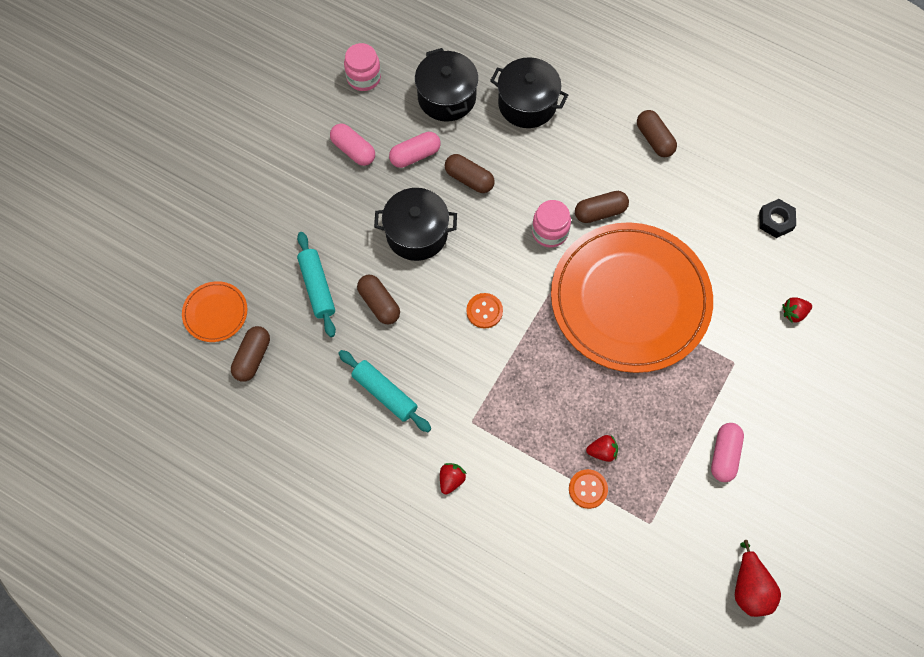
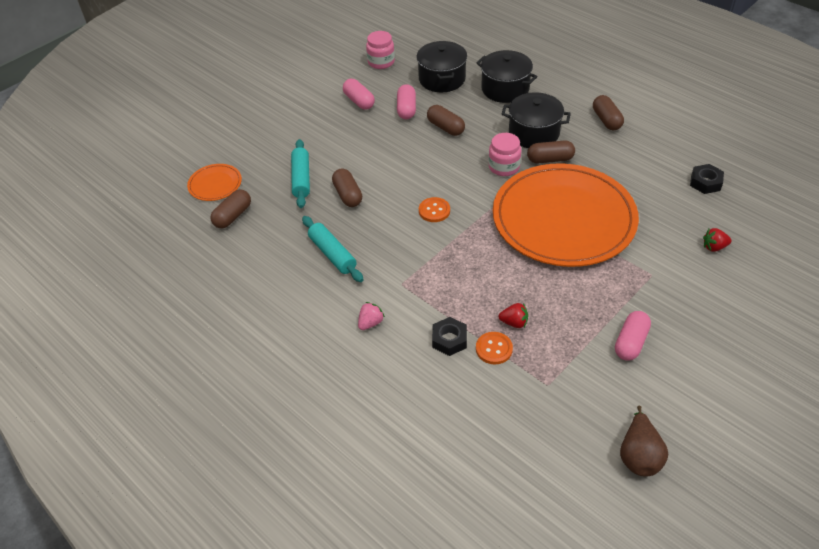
camera: 15 degrees right, 20 degrees down
(415, 155) = (406, 109): pink capsule -> pink capsule turned 75 degrees counterclockwise
(416, 234) = (393, 155): black pot -> black pot (534, 133)
(451, 480) = (370, 323): red strawberry -> pink strawberry
(539, 486) = (449, 340): none -> black nut
(750, 588) = (639, 455): red pear -> brown pear

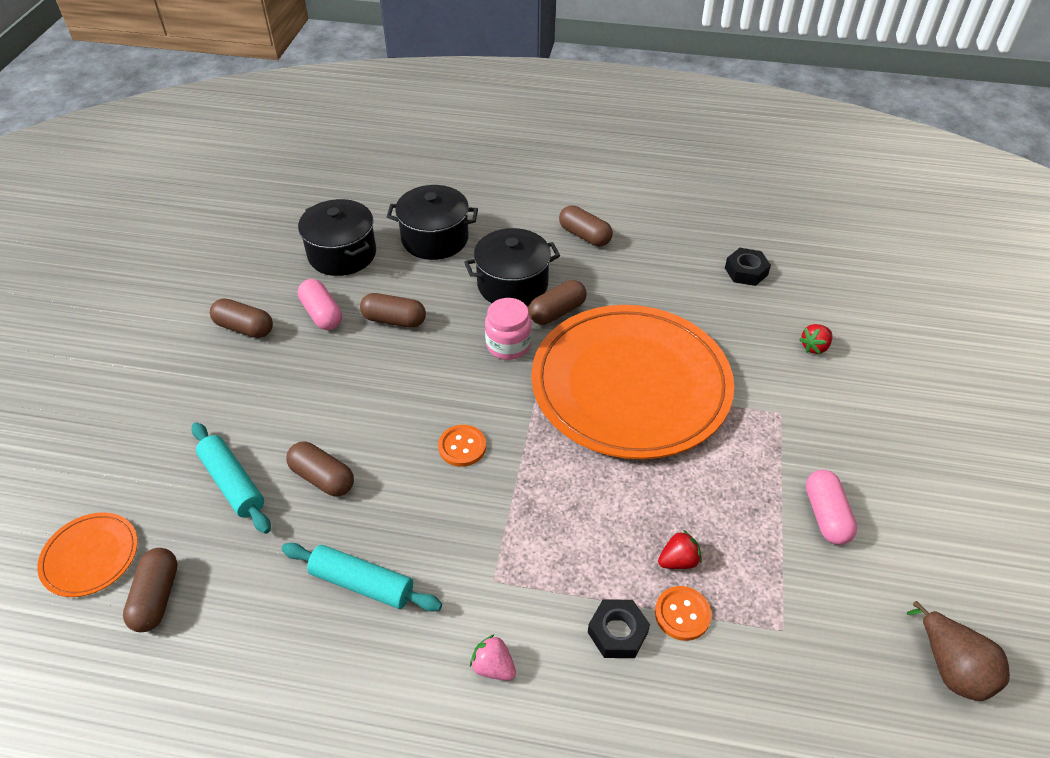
camera: 35 degrees left, 0 degrees up
(359, 101) = (244, 328): pink capsule -> brown capsule
(370, 323) = (493, 667): pink strawberry -> pink strawberry turned 60 degrees counterclockwise
(381, 62) = (239, 259): pink jar -> none

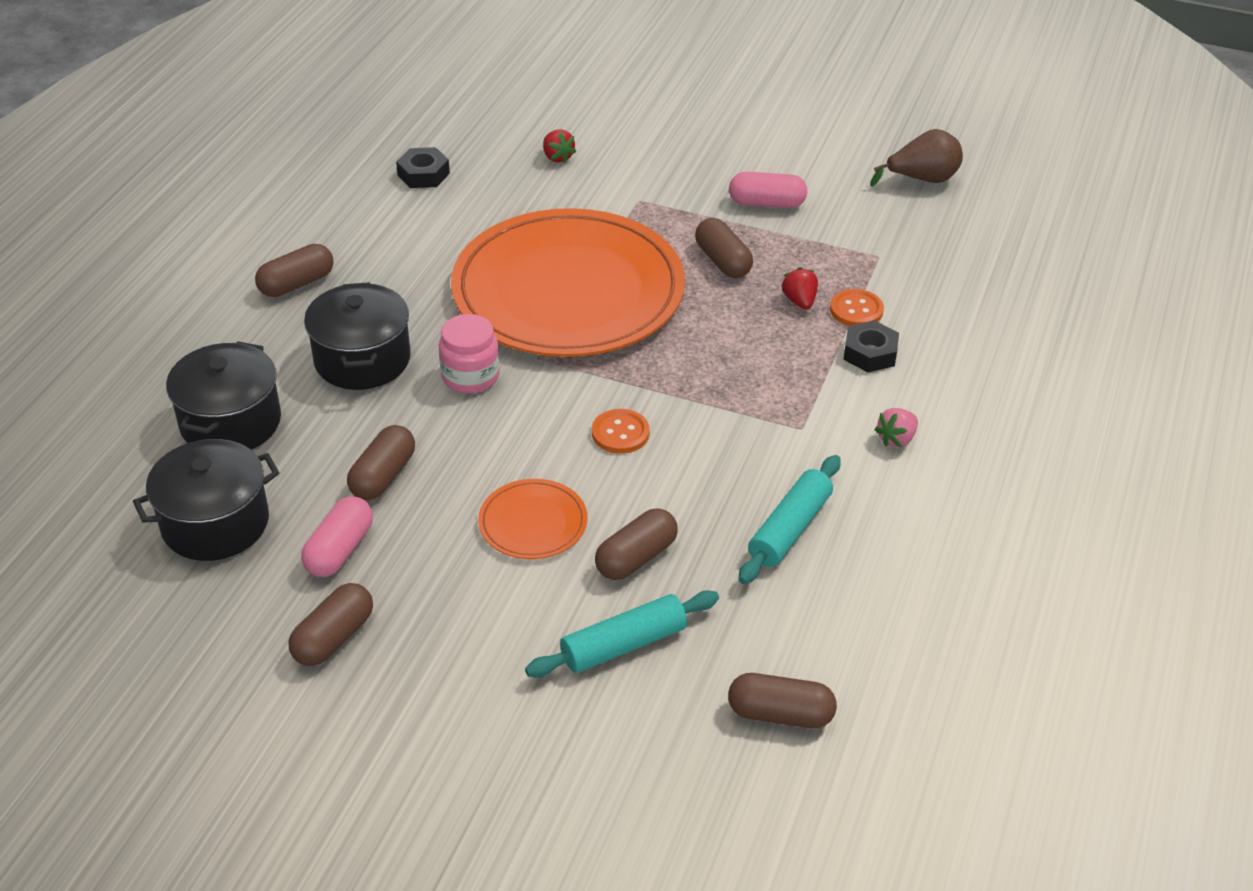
camera: 80 degrees left, 5 degrees down
(90, 556) = (708, 789): orange plate -> orange plate (533, 523)
(322, 314) = (340, 550): pink capsule -> pink capsule turned 45 degrees counterclockwise
(557, 312) = (429, 328): brown capsule -> brown capsule (723, 261)

